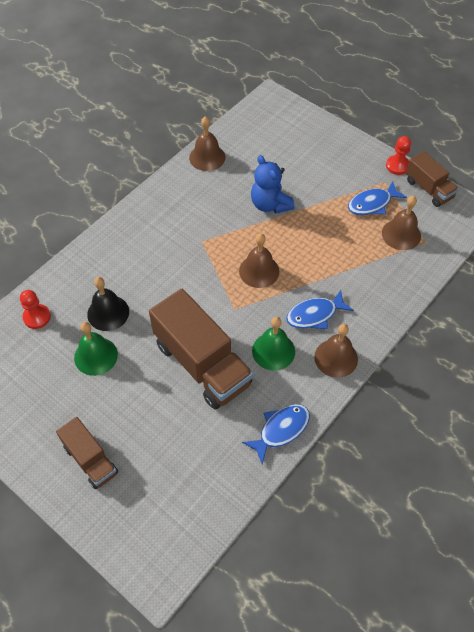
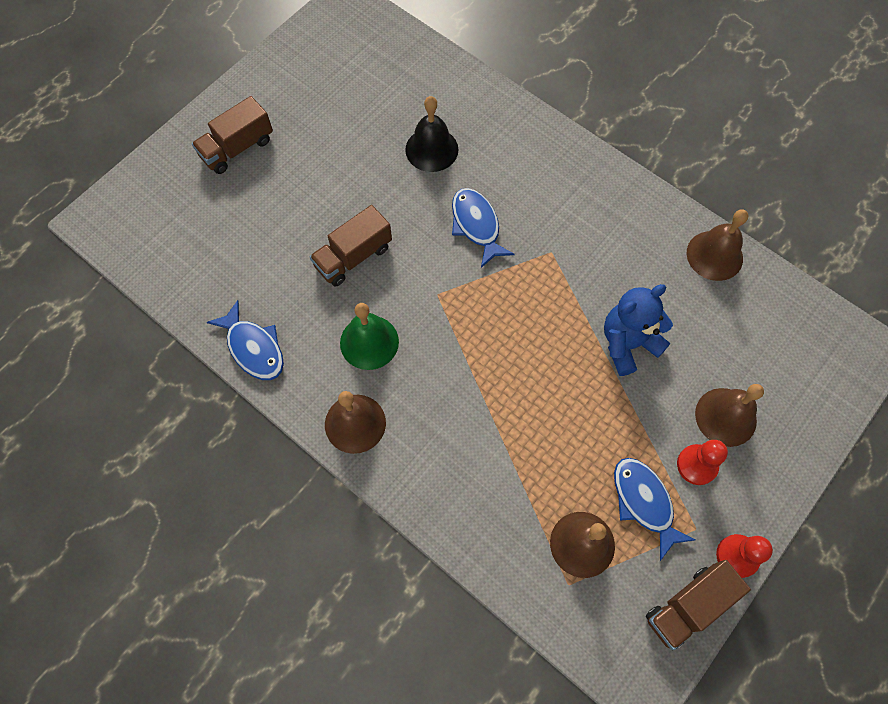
camera: 90 degrees right, 10 degrees up
(37, 317) = (426, 78): red pawn -> red pawn (697, 465)
(96, 356) = (370, 141): green bell -> none
(202, 364) = (353, 257): brown truck -> brown truck, size x0.56
(259, 271) = (501, 326): brown bell -> brown bell (725, 417)
(315, 315) = (426, 399): blue fish -> blue fish (476, 225)

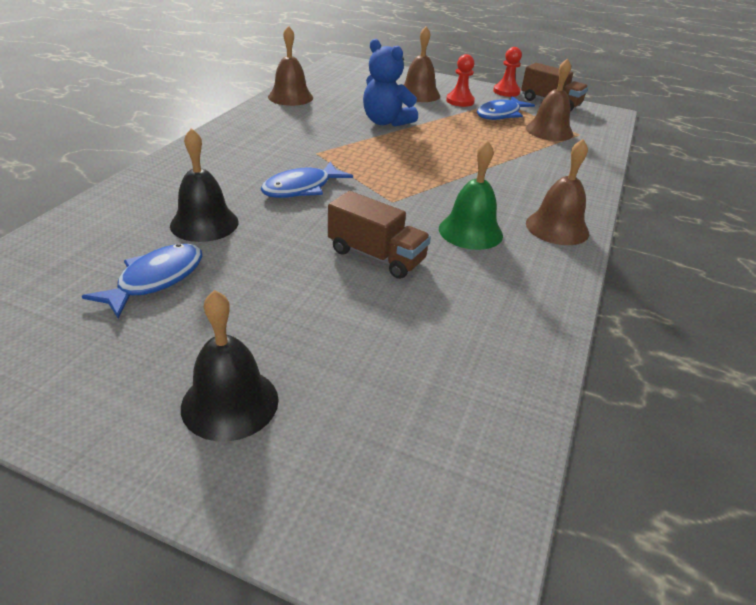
camera: 110 degrees left, 30 degrees down
(237, 148) = (230, 403): brown truck -> black bell
(254, 348) = (539, 308): blue fish -> blue fish (156, 280)

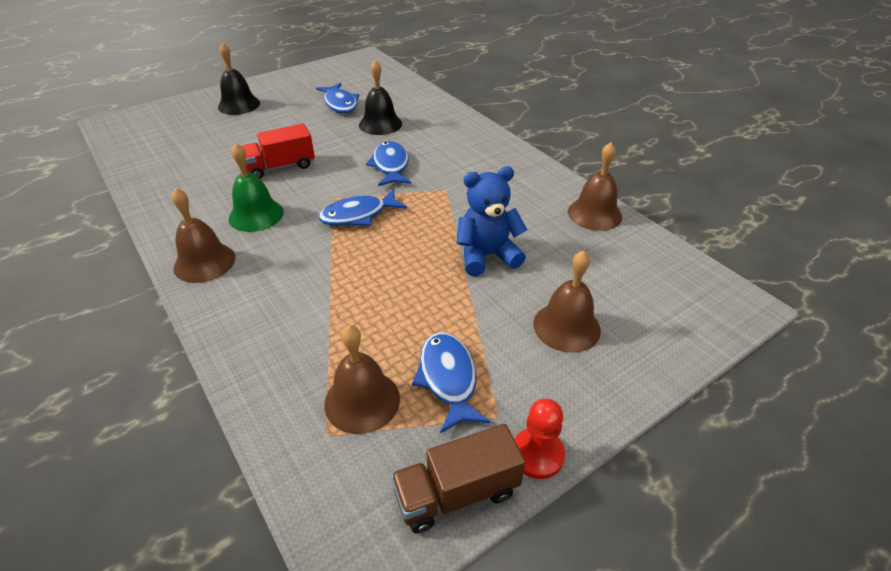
camera: 125 degrees right, 5 degrees up
(376, 256) = (280, 167): brown truck -> red truck
(402, 180) = (358, 215): none -> blue fish
(460, 101) = (520, 359): red pawn -> none

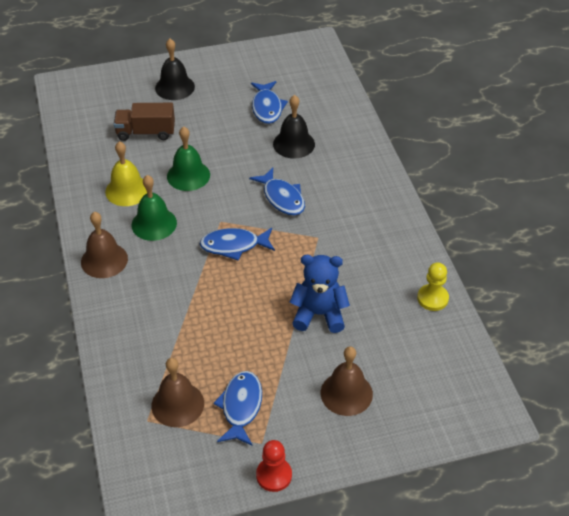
camera: 20 degrees right, 5 degrees up
(213, 192) = (127, 190): none -> yellow bell
(280, 167) = (188, 175): red truck -> green bell
(390, 165) = (282, 198): blue fish -> blue fish turned 135 degrees clockwise
(456, 493) = (212, 481): brown truck -> brown truck (146, 132)
(594, 214) = (432, 298): brown bell -> yellow pawn

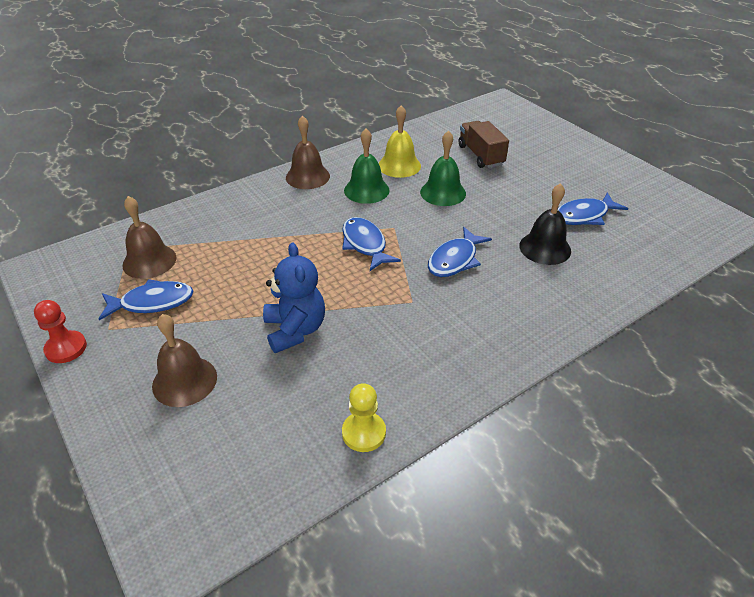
camera: 70 degrees right, 5 degrees down
(175, 87) = (557, 154): black bell -> none

